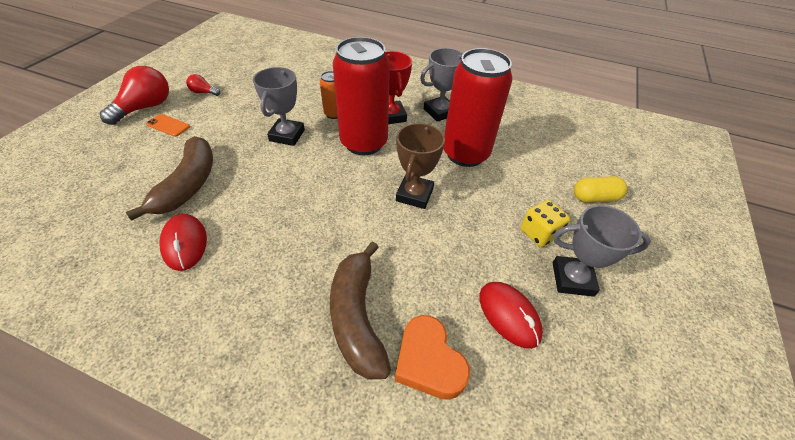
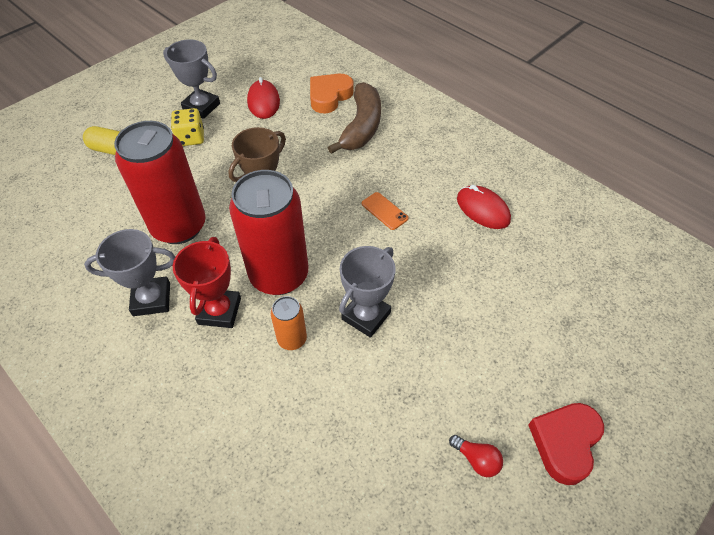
camera: 155 degrees left, 5 degrees up
(145, 108) = (565, 443): red light bulb -> red heart
(168, 125) = (522, 385): orange phone -> orange phone (384, 211)
(185, 243) = (483, 209): red mouse -> red mouse turned 45 degrees counterclockwise
(188, 185) = (485, 272): brown banana -> none
(428, 361) = (329, 96): orange heart -> orange heart turned 135 degrees counterclockwise

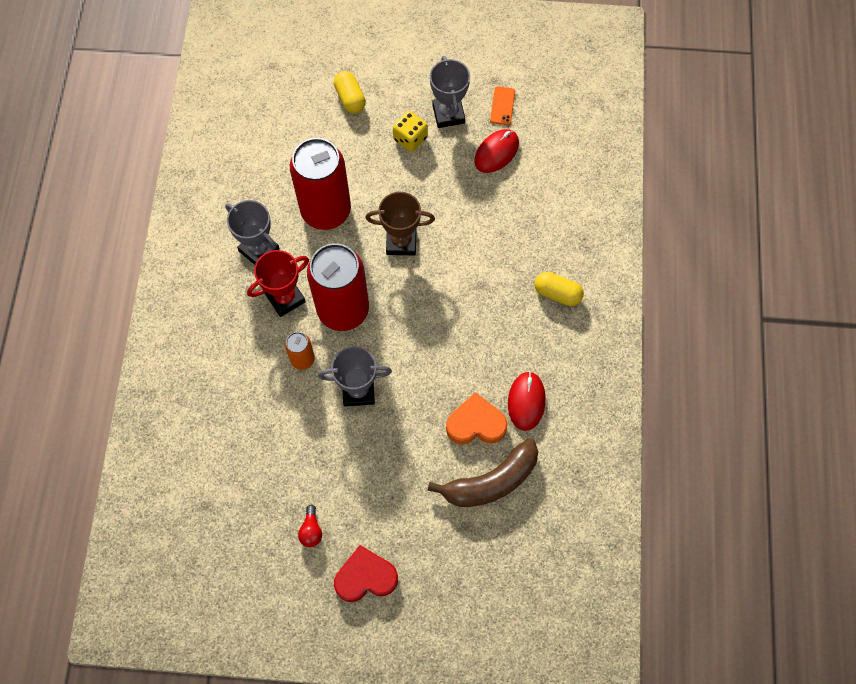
camera: 50 degrees right, 15 degrees up
(329, 96) = (550, 194): orange heart -> orange heart (476, 424)
(361, 127) = (537, 247): brown banana -> brown banana (491, 481)
(384, 211) = (461, 333): orange phone -> orange phone (502, 106)
(410, 138) = (557, 293): none -> yellow capsule

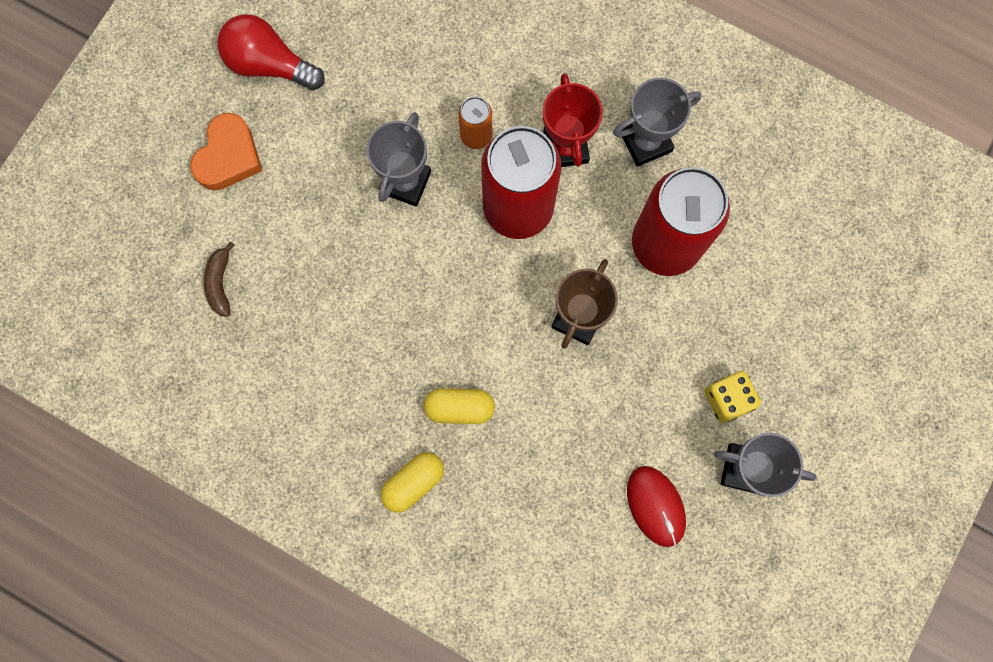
camera: 115 degrees right, 10 degrees up
(311, 530) = (269, 64): red light bulb -> red light bulb, size x2.03
(350, 98) = (825, 347): yellow capsule -> yellow capsule (459, 408)
(365, 577) = (188, 99): red heart -> none
(476, 424) = (297, 298): orange heart -> orange heart (229, 157)
(491, 481) = (220, 283): brown banana -> brown banana, size x0.51
(502, 106) = (726, 551): orange phone -> none
(526, 401) = (293, 371): red mouse -> none

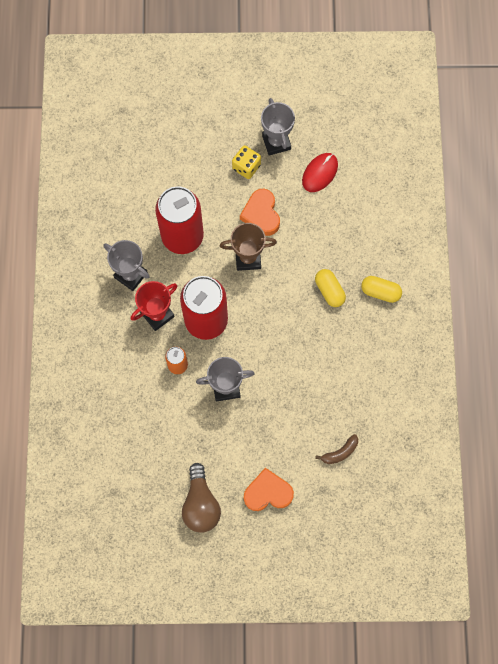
camera: 120 degrees left, 5 degrees down
(269, 64) = (200, 504): red light bulb -> brown light bulb
(636, 377) = (261, 214): none -> orange heart

